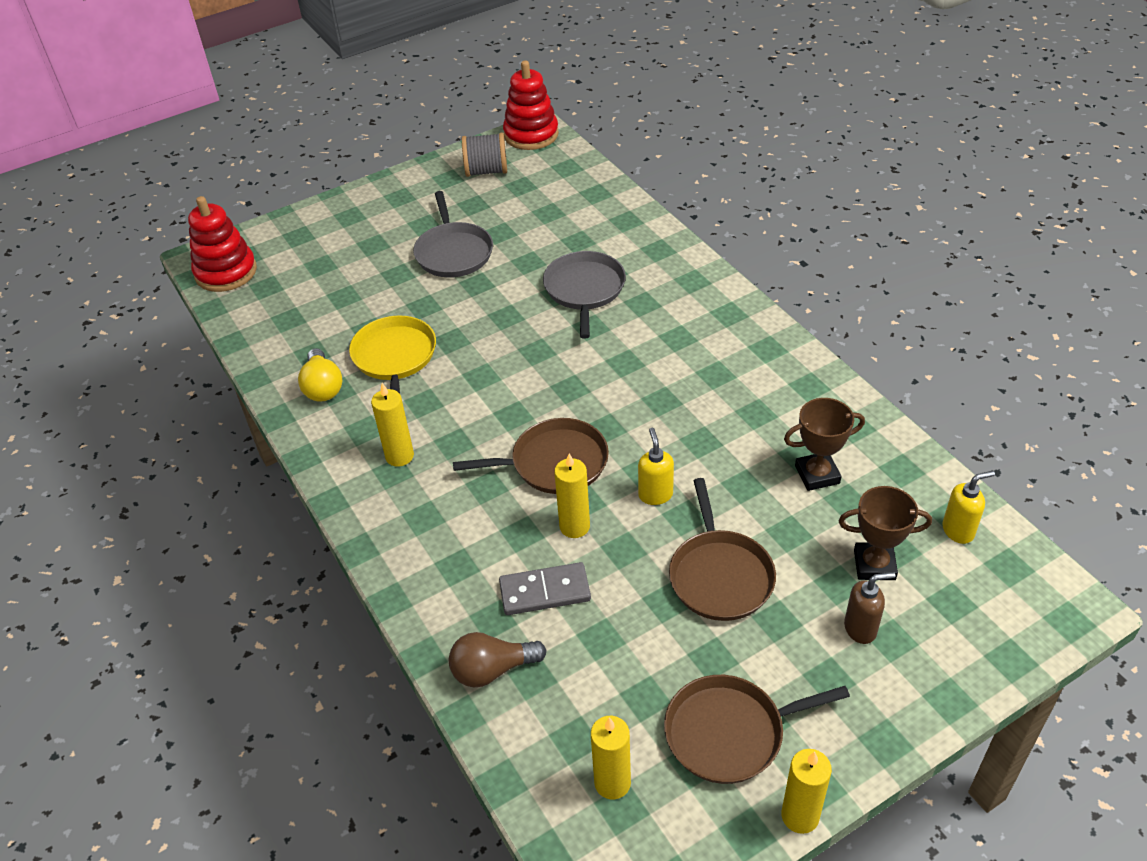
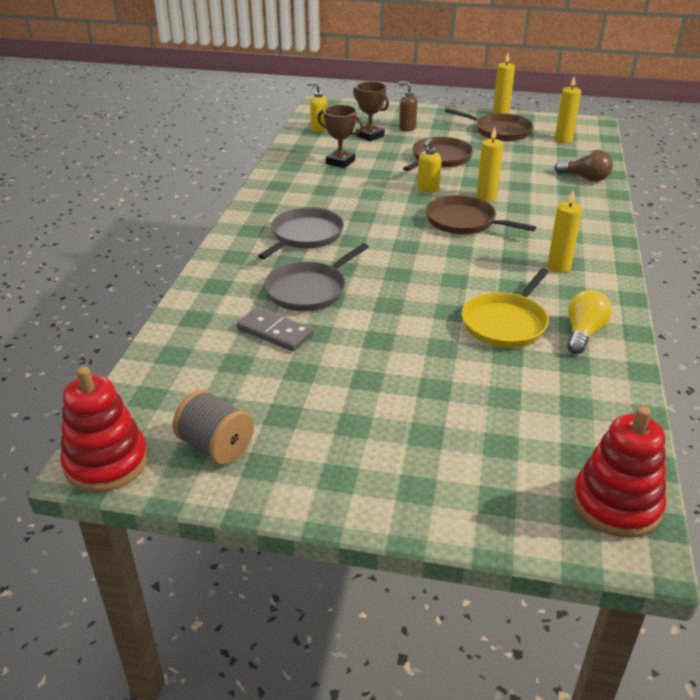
camera: 140 degrees left, 10 degrees down
(453, 252) = (362, 378): grey pan -> grey pan (305, 236)
(545, 592) = (531, 186): grey domino -> grey domino (275, 332)

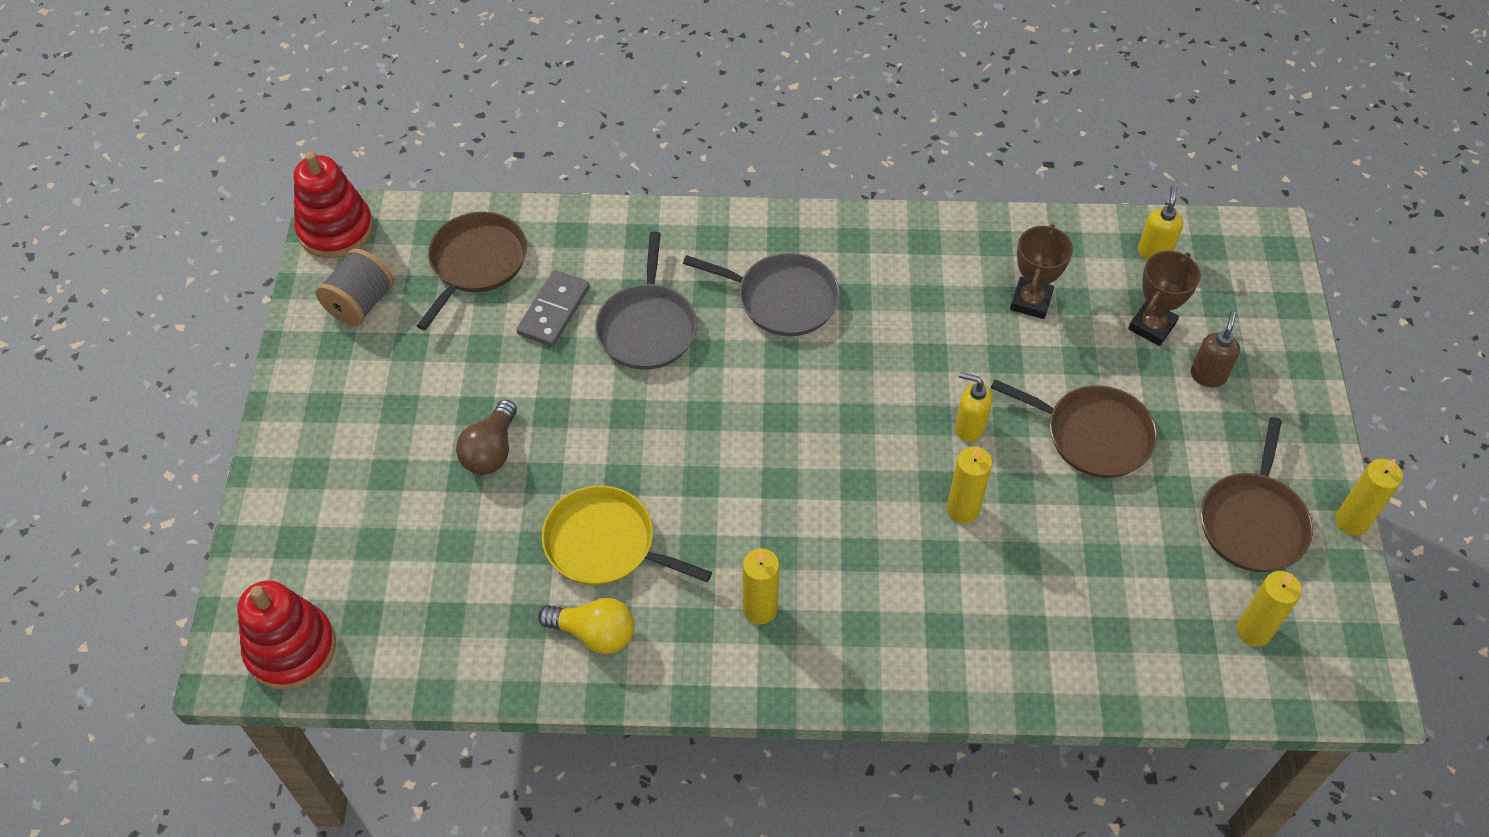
camera: 80 degrees right, 20 degrees up
(309, 290) = (647, 327): grey pan -> grey pan turned 120 degrees counterclockwise
(464, 221) = (871, 483): brown pan -> brown pan (476, 263)
(585, 178) = (1085, 661): brown light bulb -> brown light bulb (491, 450)

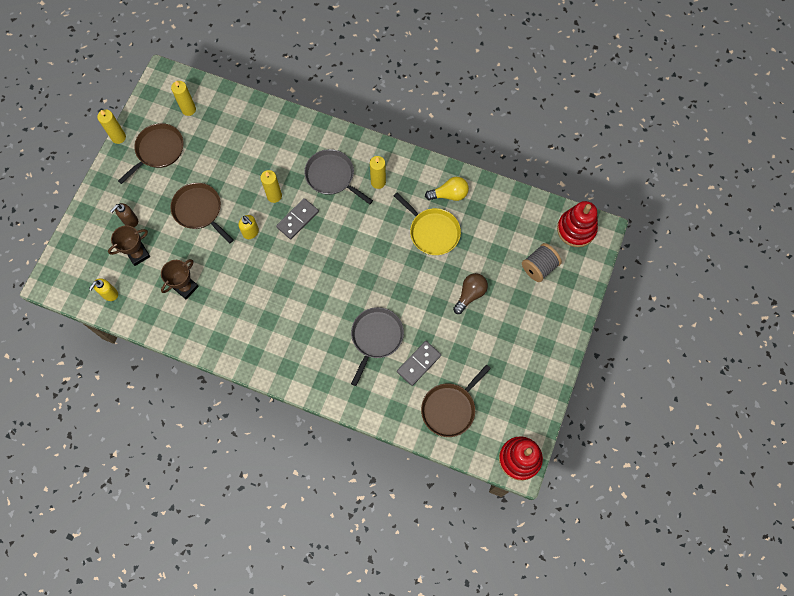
camera: 160 degrees left, 15 degrees up
(360, 303) = (515, 403): grey spool -> grey spool (539, 267)
(594, 633) = (449, 194): yellow light bulb -> yellow light bulb turned 135 degrees clockwise
(782, 299) = (304, 331): grey pan -> grey pan (332, 176)
(891, 480) = (297, 219): none -> grey domino

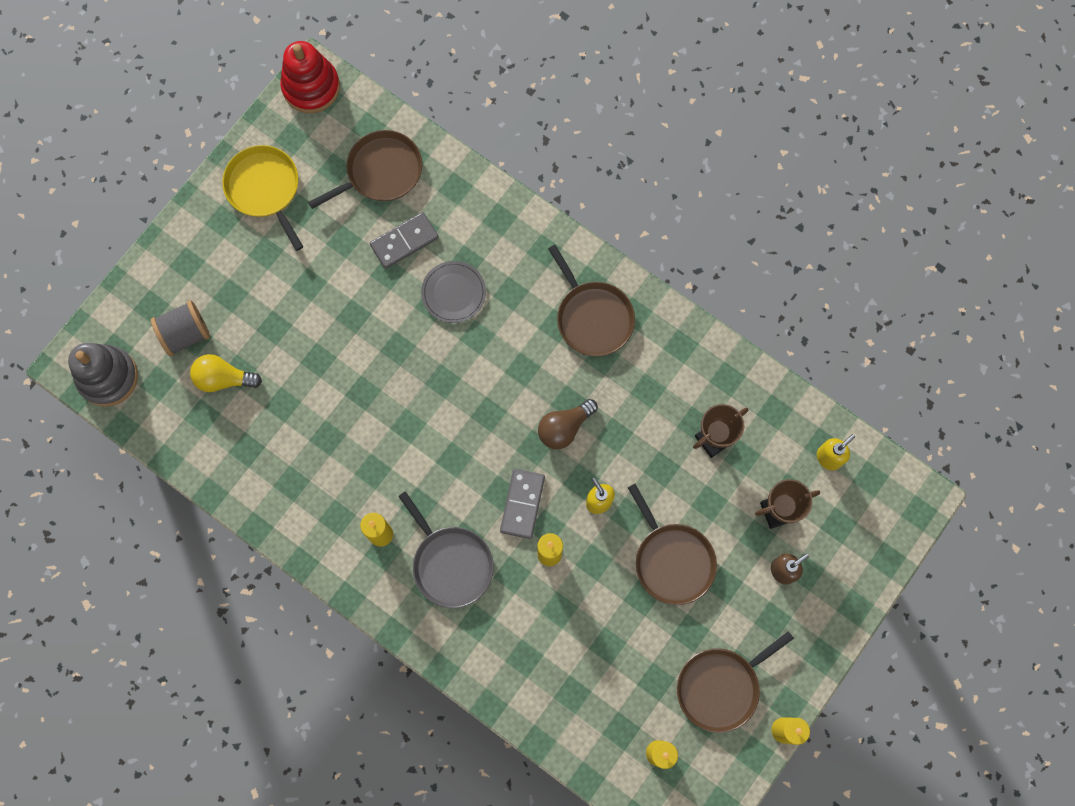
camera: 165 degrees left, 5 degrees up
(280, 345) = (592, 317): none -> brown pan
(297, 219) = (522, 504): grey domino -> grey domino turned 45 degrees counterclockwise
(376, 337) = (453, 293): grey pan -> grey plate
(432, 232) = (323, 430): yellow pan -> yellow pan (265, 189)
(449, 194) = (277, 484): yellow light bulb -> yellow light bulb (223, 378)
(470, 294) = (300, 320): brown light bulb -> brown light bulb (564, 427)
(576, 229) = (108, 377): red stacking toy -> grey stacking toy

